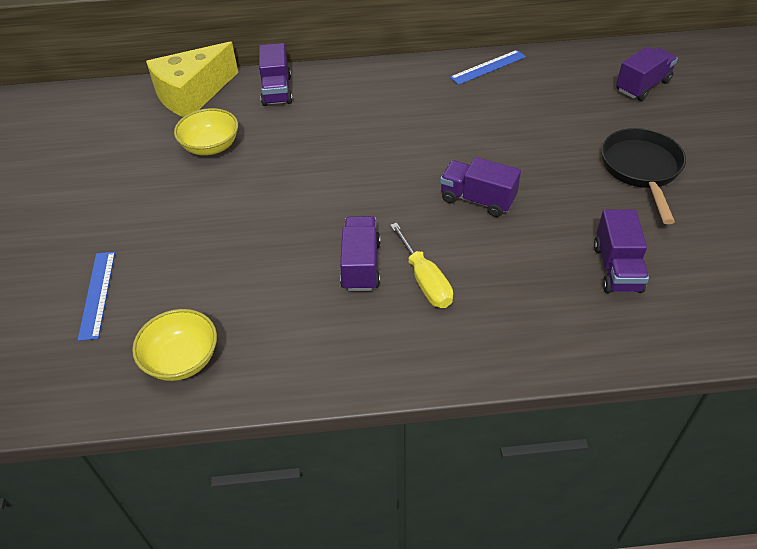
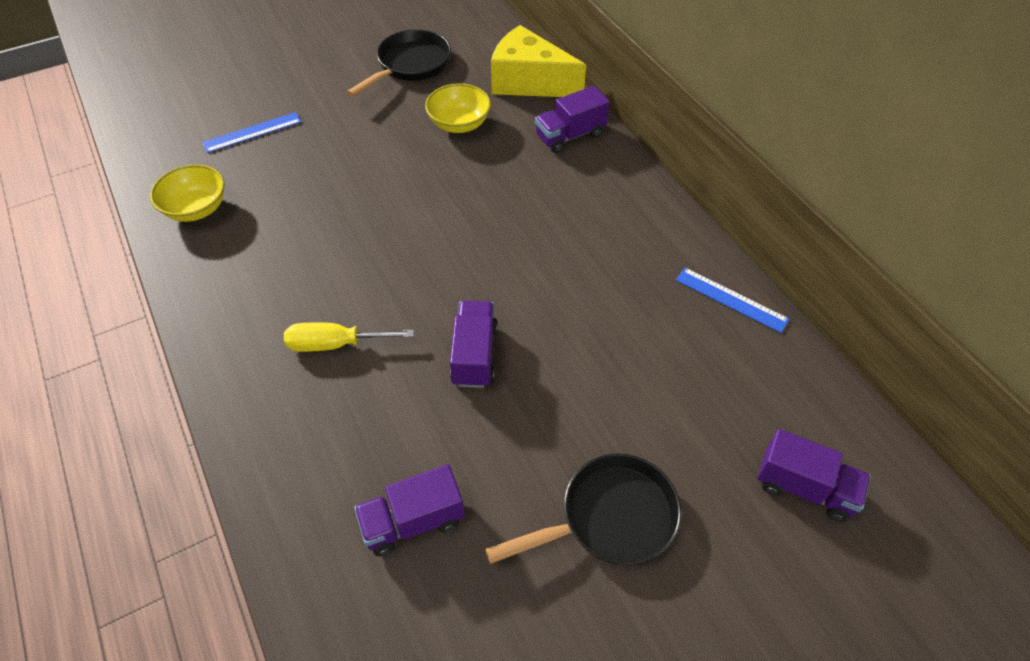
camera: 65 degrees right, 5 degrees up
(101, 159) = (410, 66): none -> black pan
(361, 265) = (339, 287): purple truck -> none
(425, 281) = (335, 344): yellow screwdriver -> yellow screwdriver turned 45 degrees clockwise

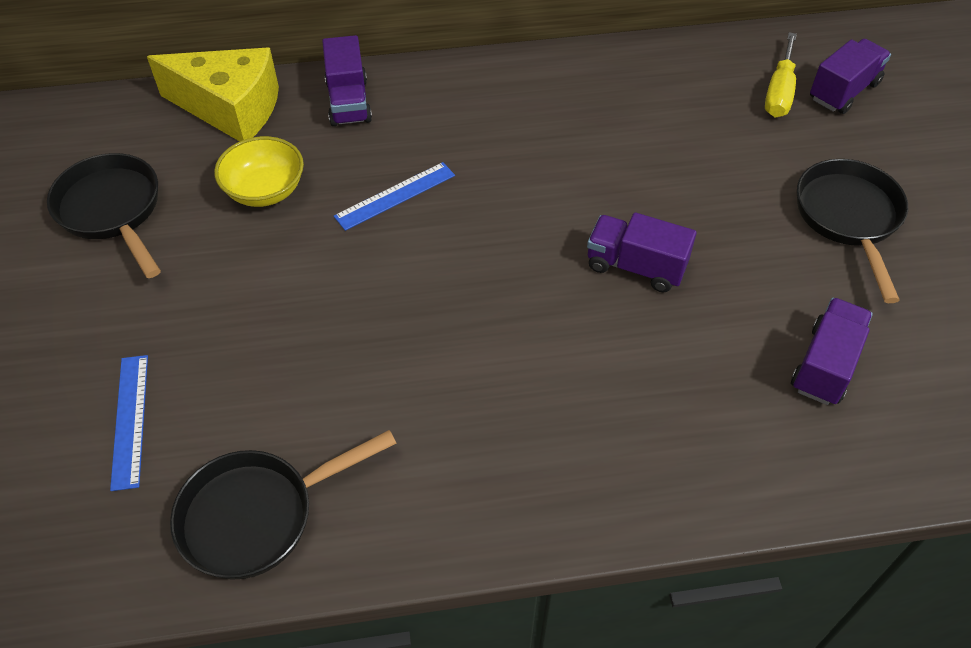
camera: 70 degrees left, 0 degrees up
(196, 209) = (257, 515): yellow bowl -> black pan
(335, 344) = (575, 389): yellow screwdriver -> yellow screwdriver (779, 92)
(413, 522) = (825, 365): purple truck -> purple truck turned 150 degrees counterclockwise
(529, 82) = (231, 109): yellow cheese -> yellow cheese turned 120 degrees counterclockwise
(731, 299) = (635, 63): blue ruler -> blue ruler (395, 196)

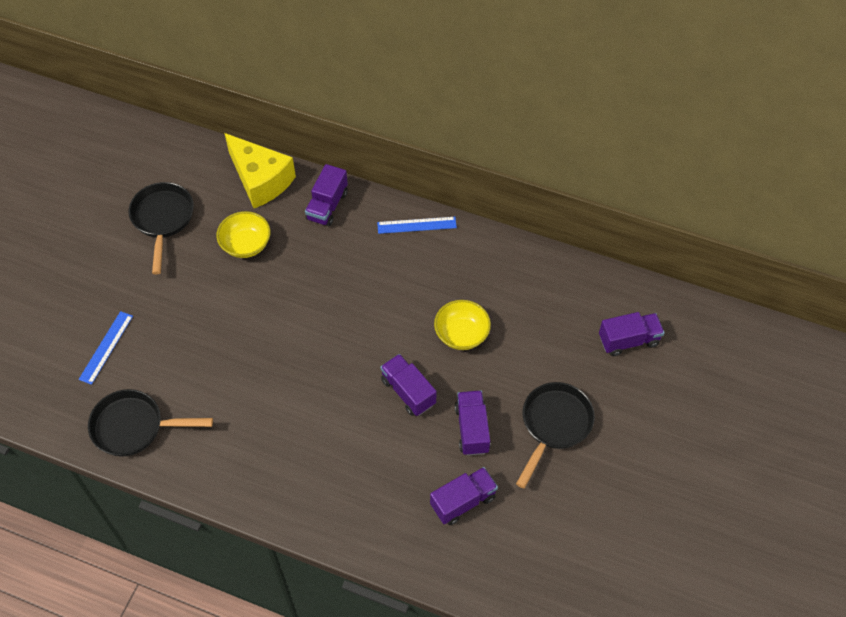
camera: 30 degrees right, 5 degrees up
(395, 196) = (311, 282): blue ruler -> blue ruler (416, 225)
(645, 169) = (461, 334): none -> yellow bowl
(756, 271) = (472, 429): none -> purple truck
(779, 92) = (586, 321): yellow screwdriver -> none

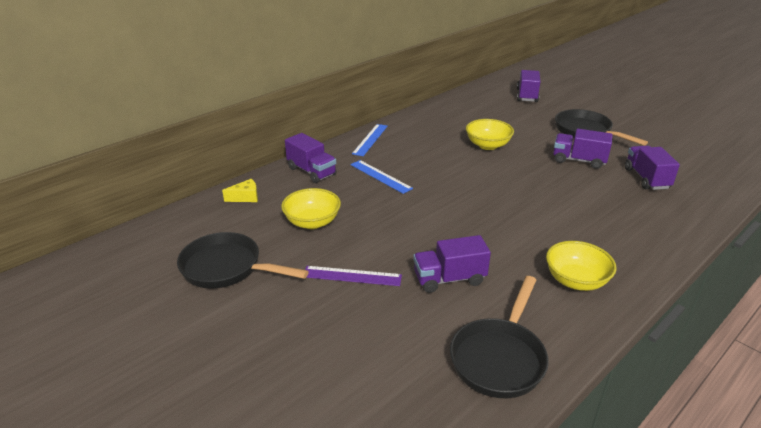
camera: 65 degrees left, 25 degrees down
(106, 347) = (368, 356): blue ruler -> blue ruler (380, 176)
(187, 303) = (352, 276): none -> purple ruler
(246, 461) = (576, 280): none -> yellow bowl
(260, 180) = (245, 197): yellow cheese -> yellow cheese, size x0.41
(408, 392) = (531, 178): purple truck -> purple truck (449, 279)

